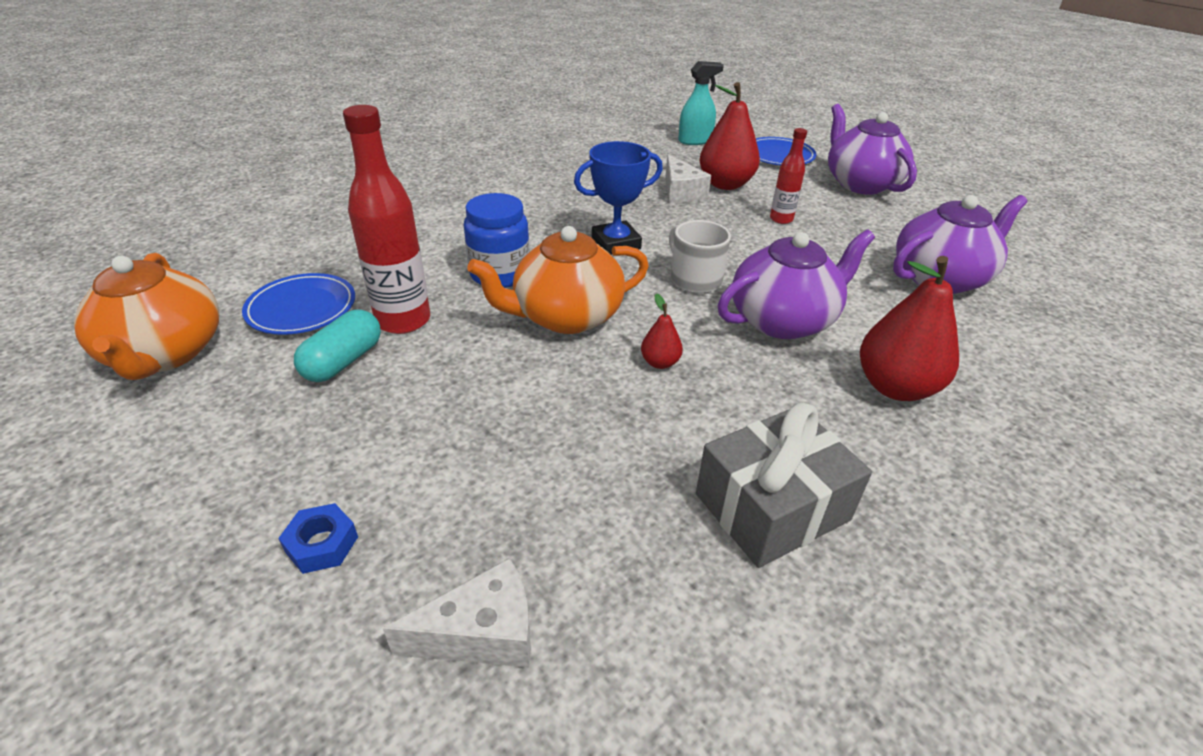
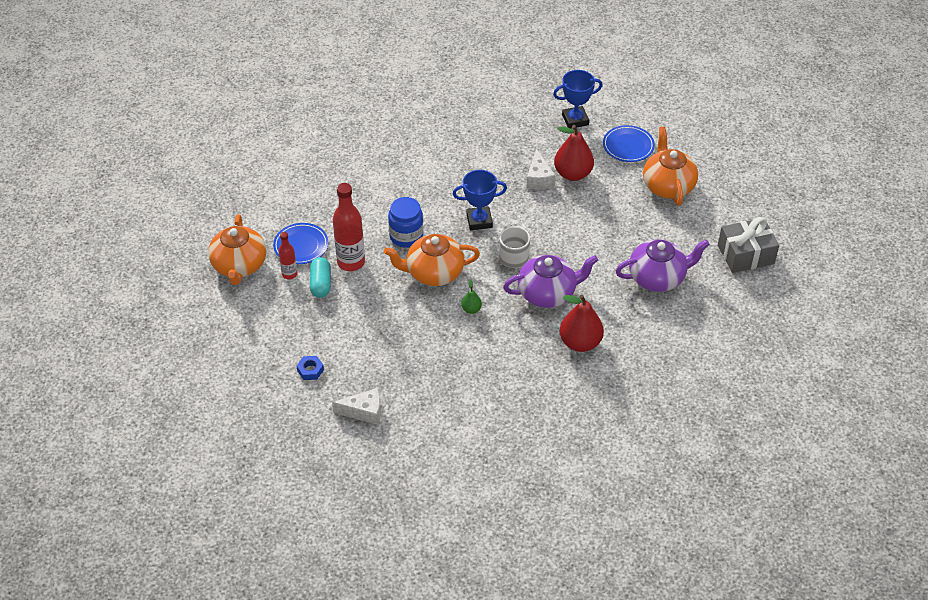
camera: 15 degrees right, 10 degrees up
(343, 361) = (321, 284): turquoise capsule -> turquoise capsule turned 45 degrees counterclockwise
(660, 363) = (471, 309): red pear -> green pear
(695, 141) = (575, 120): turquoise spray bottle -> blue trophy
(772, 507) = (488, 387): grey gift -> grey gift (745, 254)
(781, 219) = (591, 214): red bottle -> red bottle (289, 274)
(860, 184) = (668, 186): purple teapot -> orange teapot

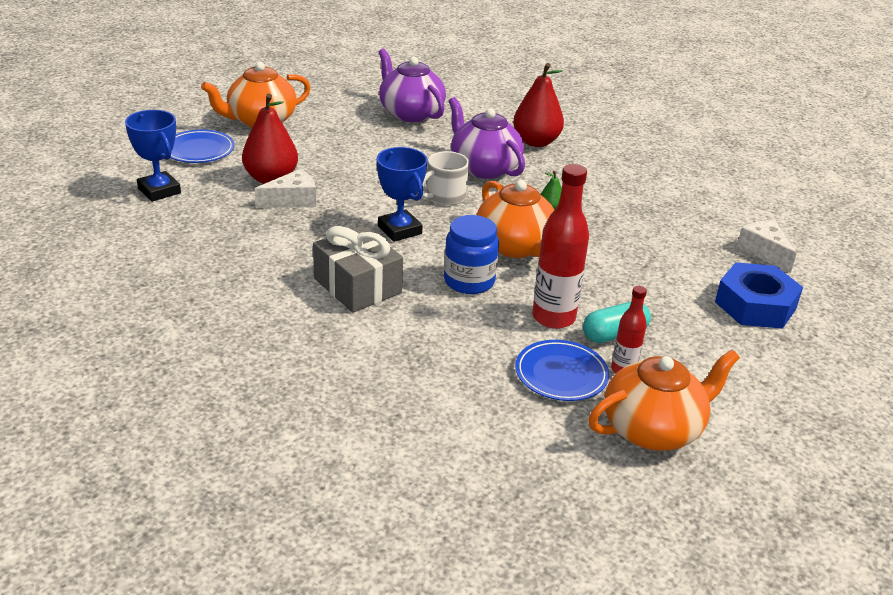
camera: 115 degrees left, 15 degrees down
(310, 370) = (755, 305): blue nut -> blue nut, size x2.14
(745, 254) = (344, 76): grey gift -> grey gift (357, 286)

